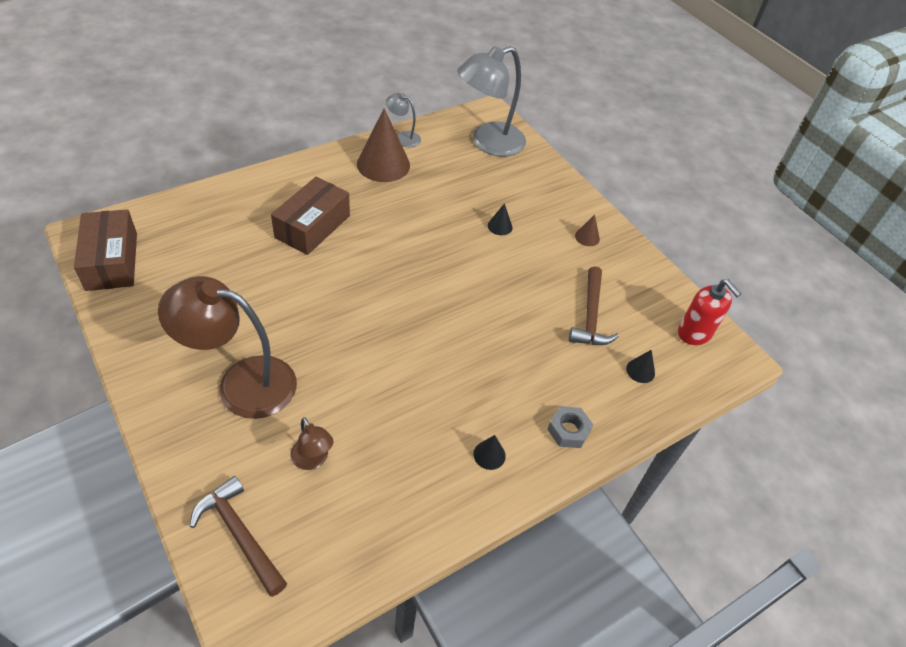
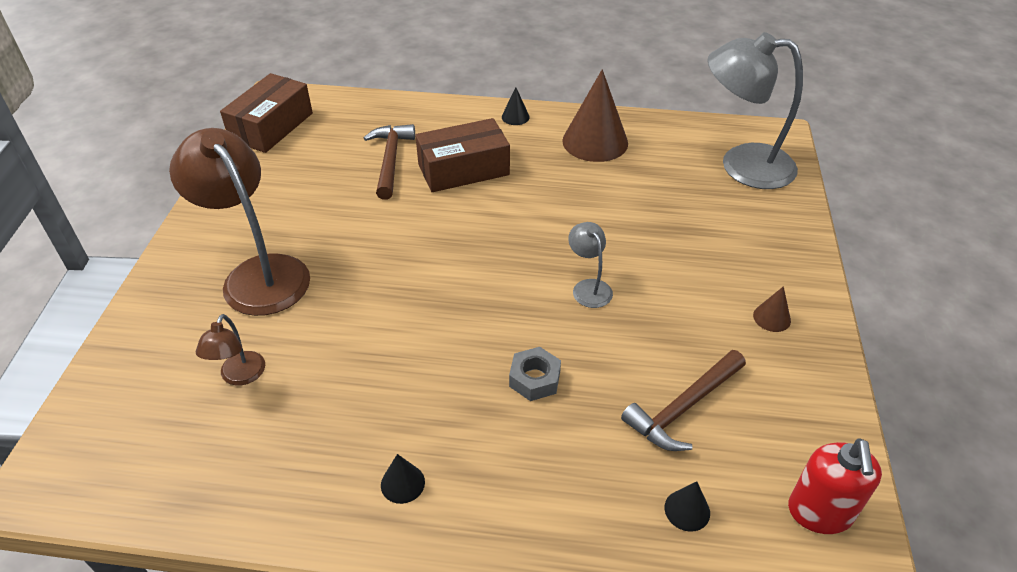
camera: 45 degrees right, 5 degrees down
(239, 534) = (117, 401): brown hammer -> brown hammer (390, 160)
(403, 137) = (644, 124): grey lamp -> grey lamp (588, 287)
(500, 226) = (666, 255): black cone -> black cone (515, 117)
(568, 430) = (518, 518): grey nut -> grey nut (534, 379)

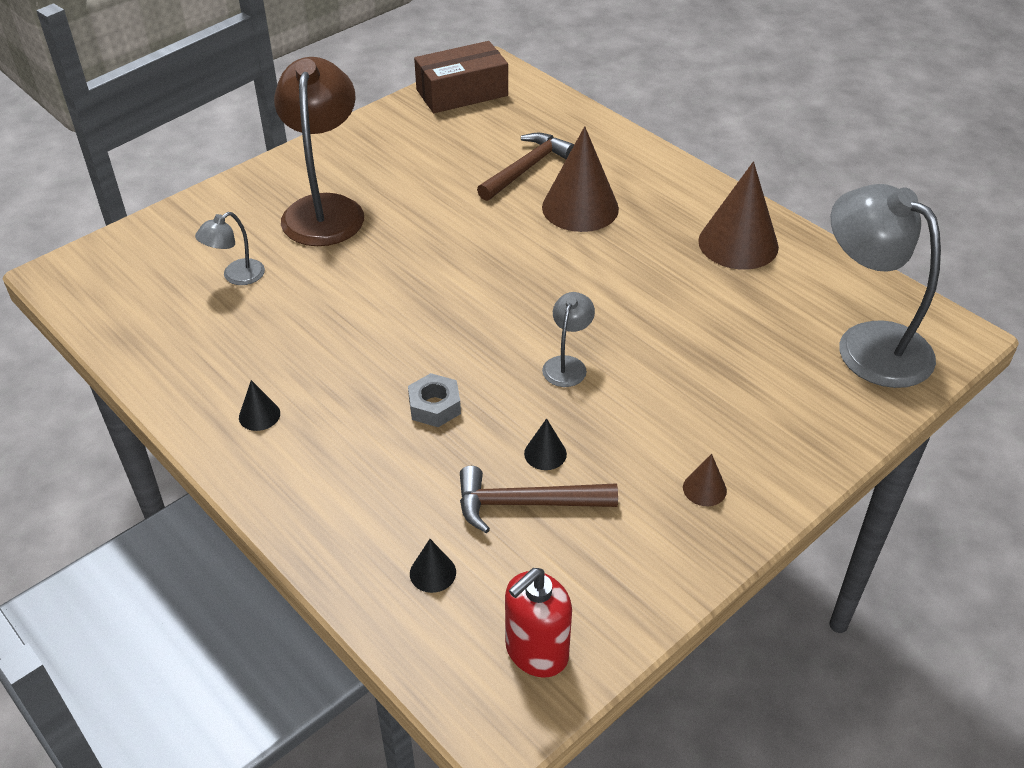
camera: 40 degrees right, 0 degrees up
(239, 376) = (236, 276): brown lamp -> grey lamp
(463, 169) = (580, 207): brown box -> brown cone
(515, 117) = (687, 183): black cone -> black cone (545, 453)

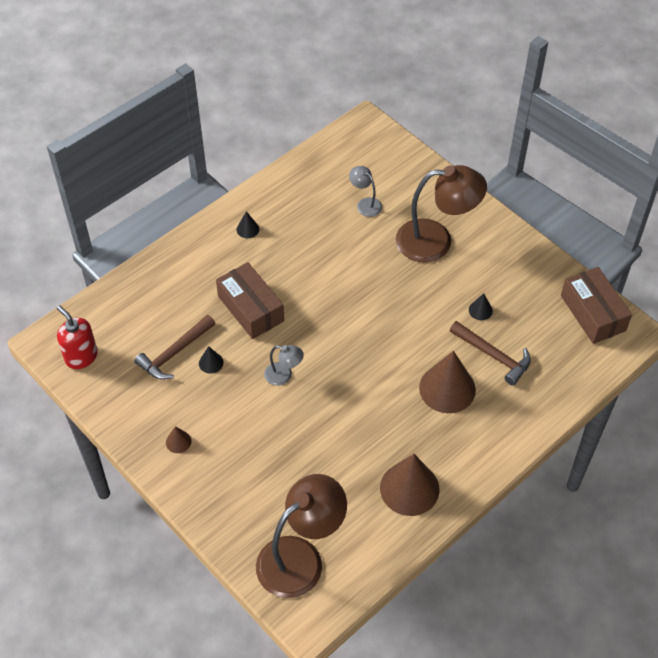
camera: 90 degrees right, 10 degrees up
(432, 573) = (133, 312): black cone -> black cone (480, 310)
(434, 406) = (251, 308): grey nut -> brown box
(526, 504) = (175, 353): brown hammer -> brown hammer turned 135 degrees counterclockwise
(868, 343) = (300, 557): grey lamp -> brown lamp

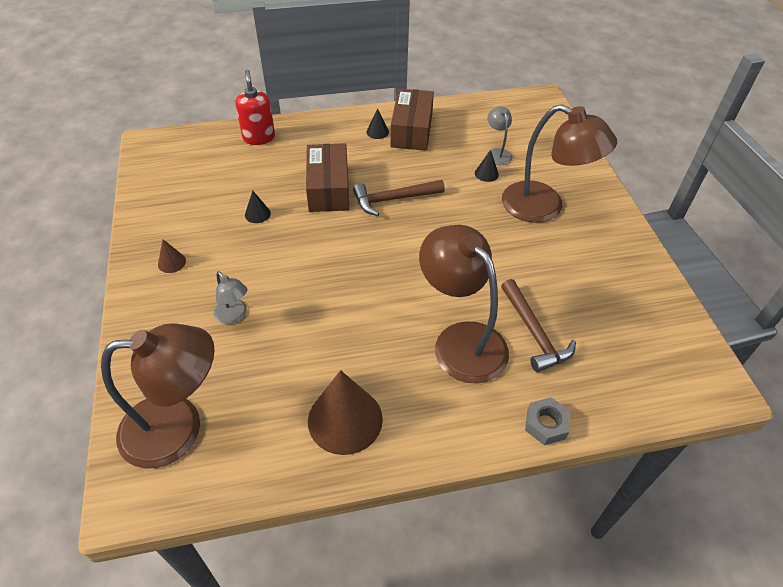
camera: 30 degrees right, 5 degrees down
(81, 356) = (162, 164): red soap dispenser -> red soap dispenser (259, 137)
(175, 353) = (235, 193): brown hammer -> brown hammer (393, 199)
(284, 376) = (310, 253): grey lamp -> grey lamp (234, 316)
(447, 388) = (461, 340): brown cone -> brown lamp
(480, 310) = (549, 284): black cone -> black cone (486, 173)
(540, 419) = (546, 424): none -> grey nut
(593, 313) = (679, 344): brown box -> brown box (411, 130)

